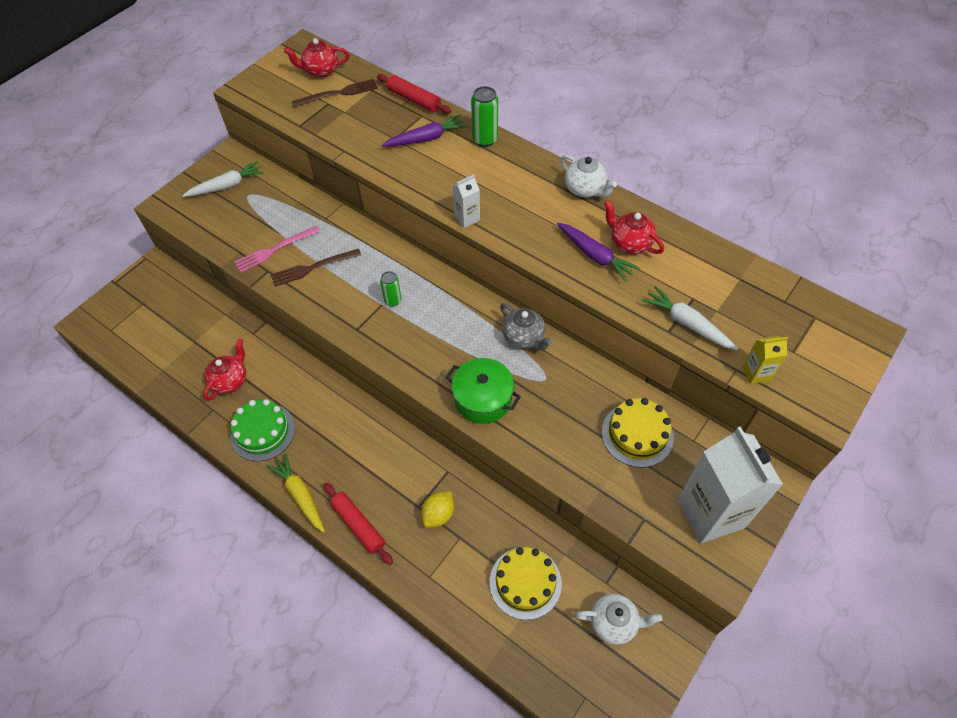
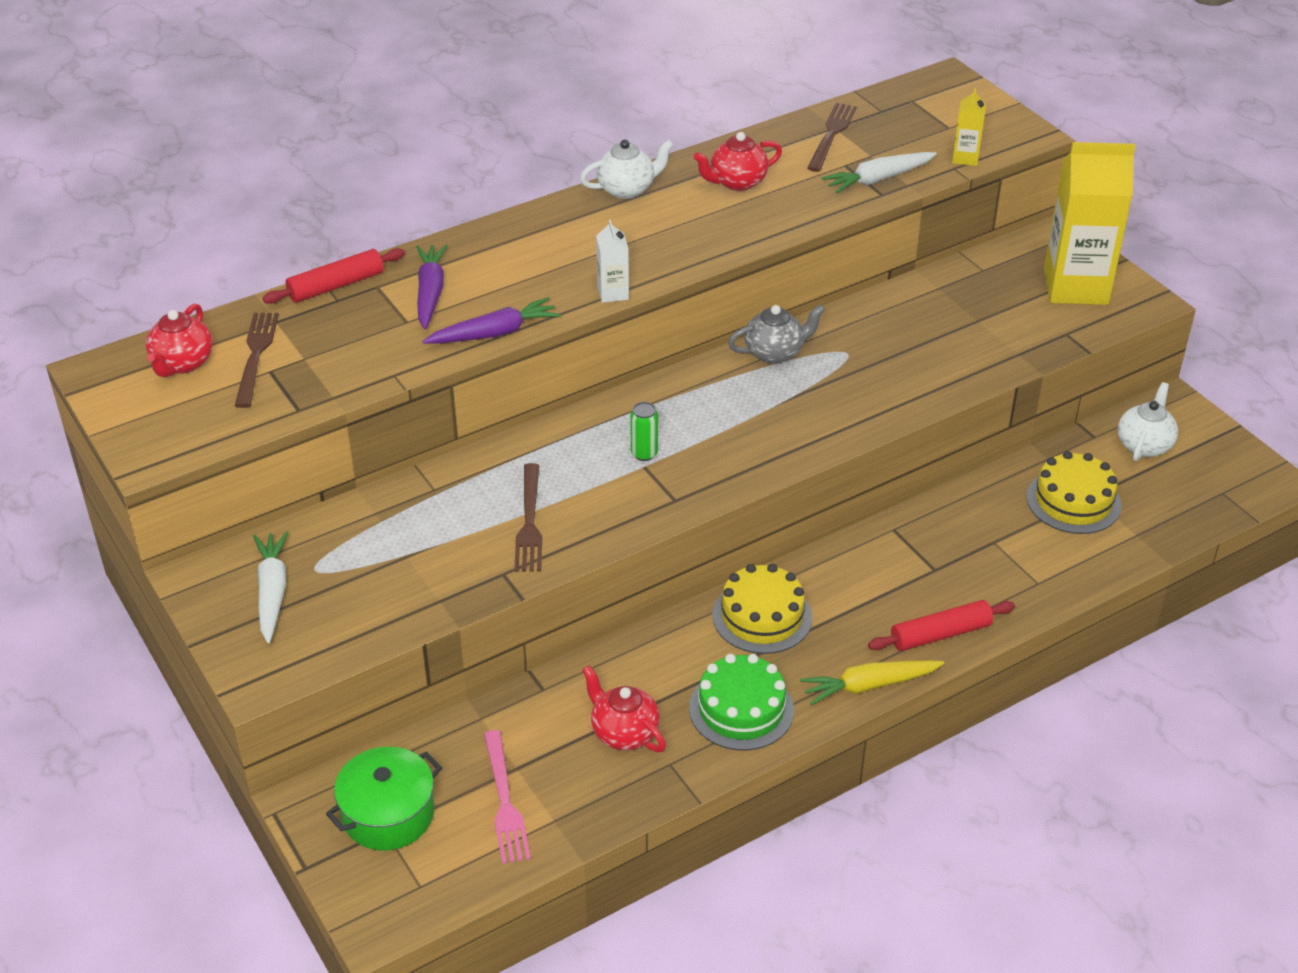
camera: 70 degrees left, 15 degrees down
(274, 250) = (463, 558): pink fork -> pink fork (505, 802)
(438, 514) = (954, 553): yellow lemon -> none
(483, 399) = (852, 411): green pot -> green pot (388, 814)
(485, 139) = (474, 243): green can -> none
(595, 256) = (742, 212): purple carrot -> purple carrot (494, 333)
(637, 434) = (958, 306): yellow cake -> yellow cake (762, 616)
(711, 513) = (1075, 287): white carton -> yellow carton
(728, 279) = (831, 135): none -> brown fork

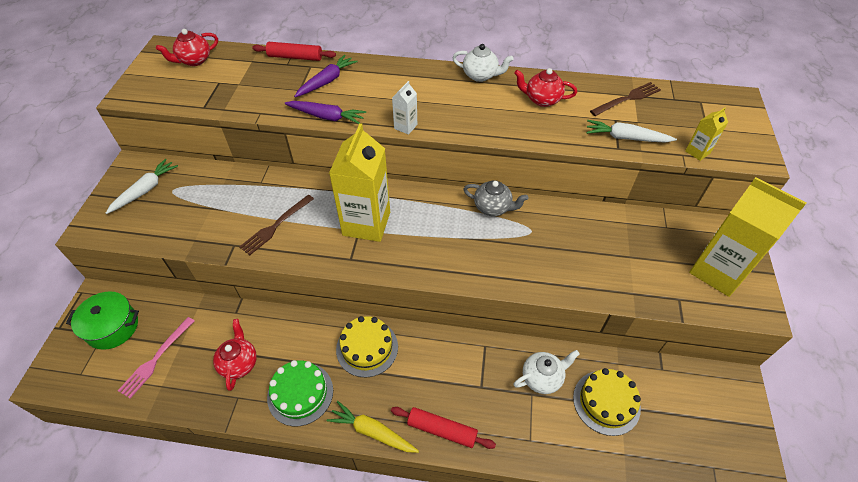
camera: 40 degrees right, 10 degrees up
(256, 355) = (223, 72): brown fork -> none
(644, 454) = (366, 223): green can -> yellow carton
(1144, 445) = (690, 396): white teapot -> white teapot (542, 378)

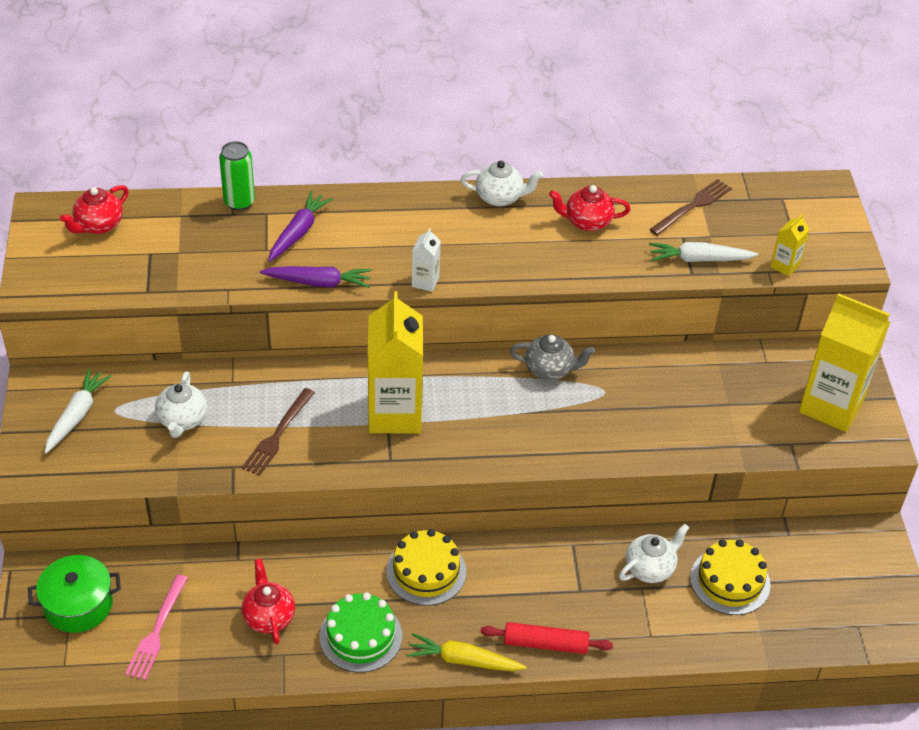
camera: 15 degrees left, 5 degrees down
(214, 205) = (182, 420): none -> white teapot
(295, 57) = (239, 202): red rolling pin -> green can

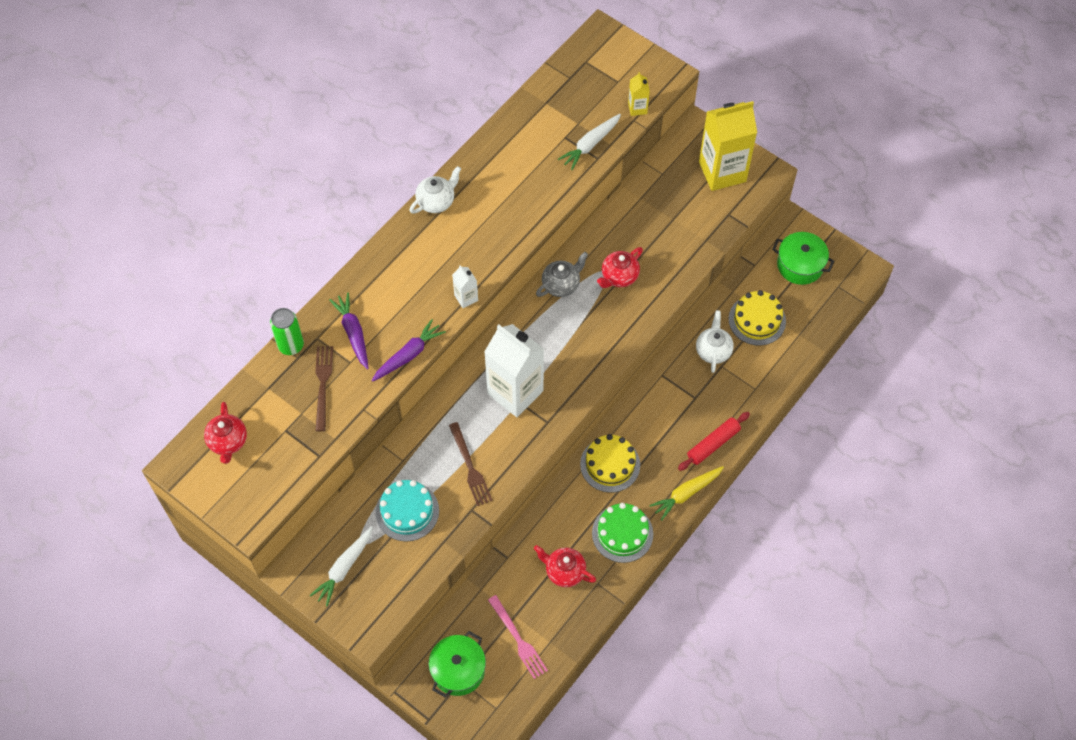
camera: 45 degrees left, 15 degrees up
(77, 415) = (344, 568): white carrot -> white carrot turned 120 degrees counterclockwise
(182, 420) = (407, 511): white teapot -> turquoise cake
(395, 414) = (515, 392): yellow carton -> white carton
(587, 222) = (503, 174): red teapot -> red teapot (619, 277)
(693, 206) = (546, 110): brown fork -> brown fork (323, 384)
(838, 574) = (800, 265): none -> green pot

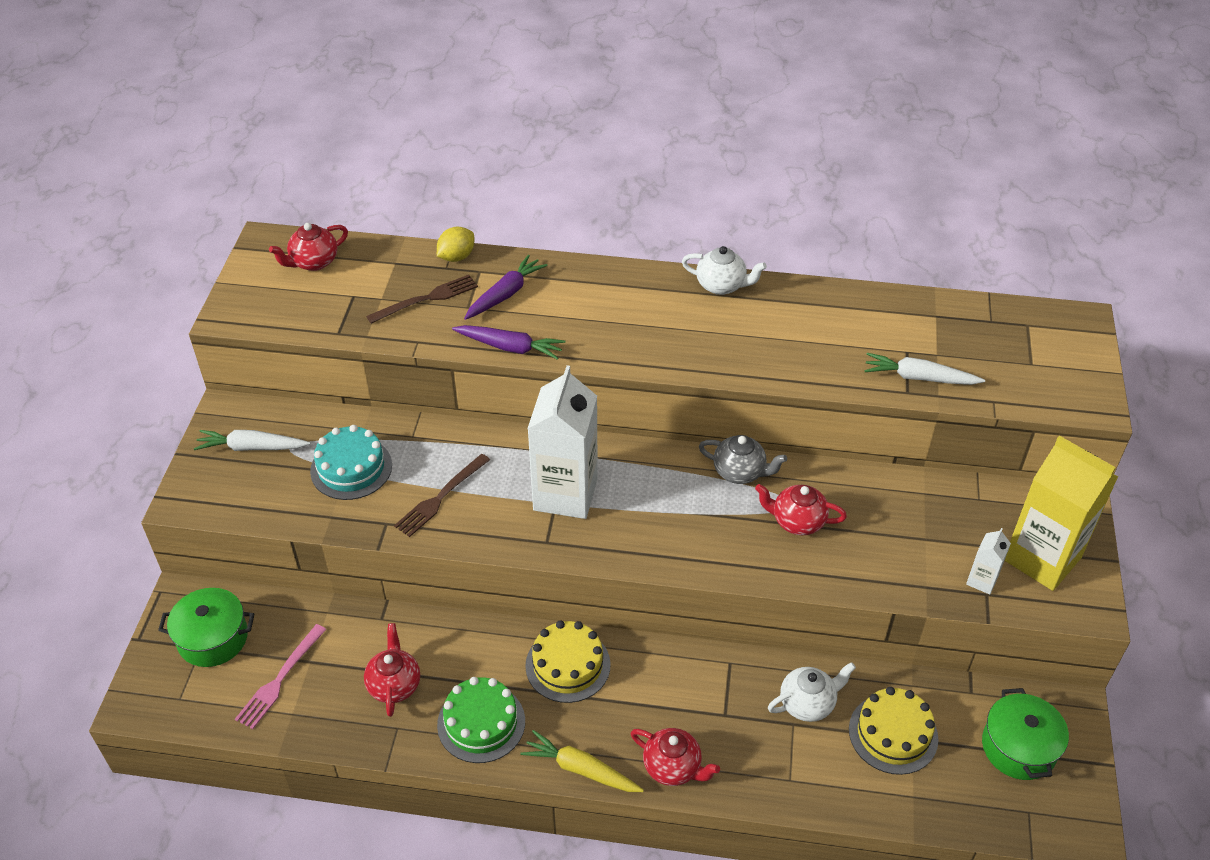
camera: 60 degrees right, 15 degrees down
(291, 345) = (456, 257): green can -> yellow lemon
(466, 298) = (619, 361): white carton -> white carton (982, 580)
(637, 108) = (1014, 397): yellow carton -> none
(713, 444) = (673, 767): red rolling pin -> red teapot

